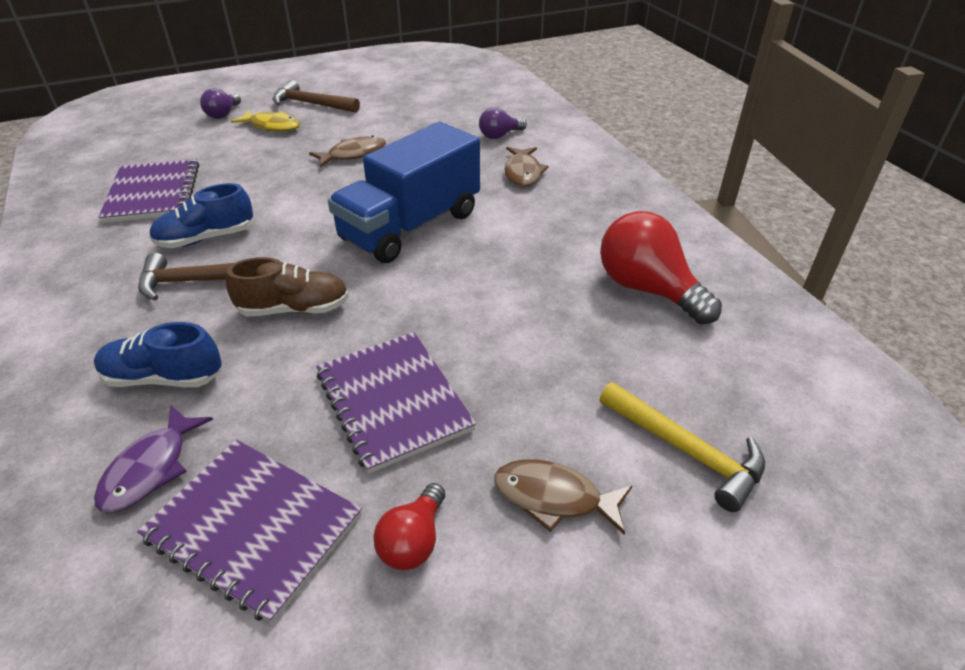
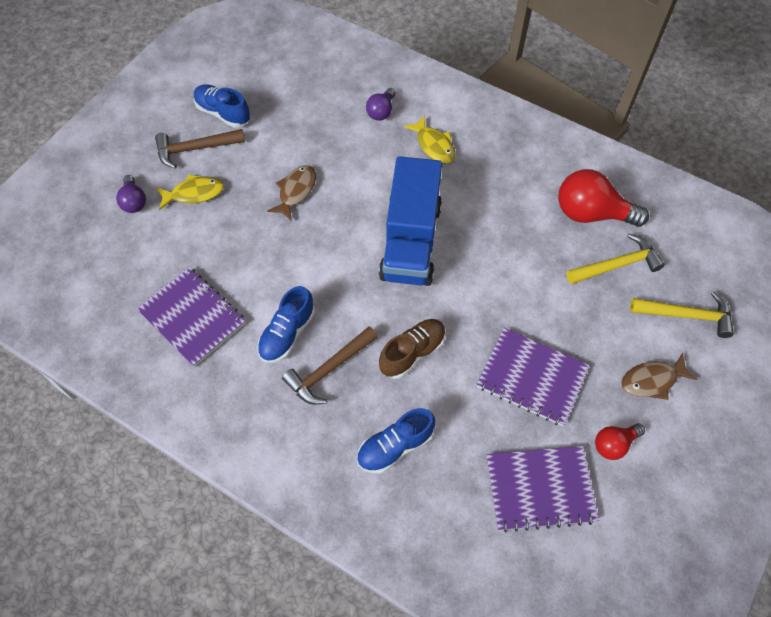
camera: 35 degrees left, 20 degrees up
(151, 468) = (456, 498): purple fish -> none
(362, 93) = (223, 113): none -> blue shoe
(413, 541) = (614, 444): red light bulb -> red light bulb turned 75 degrees clockwise
(523, 173) = (434, 145): brown fish -> yellow fish
(631, 349) = (616, 265): none -> yellow hammer

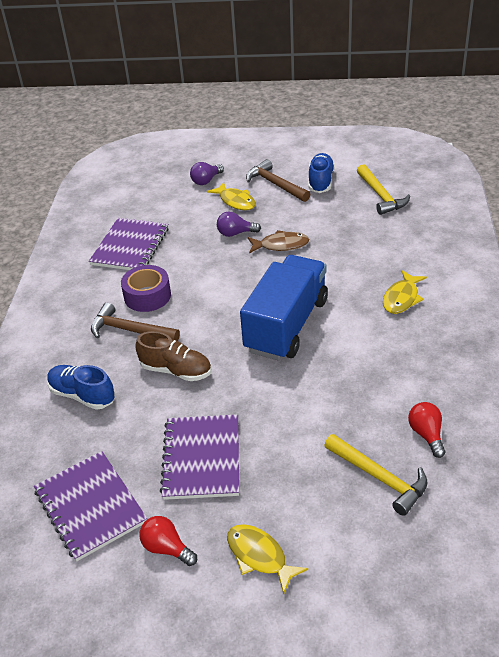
camera: 65 degrees right, 20 degrees down
(287, 333) = (147, 296): blue shoe -> purple tape
(381, 111) = (407, 254): purple light bulb -> purple light bulb (235, 233)
(410, 241) = (286, 325): blue truck -> blue truck turned 135 degrees clockwise
(591, 213) = (426, 434): red light bulb -> red light bulb, size x0.54
(652, 380) = (259, 556): brown fish -> yellow fish
(686, 315) = (363, 561): yellow hammer -> yellow hammer (380, 195)

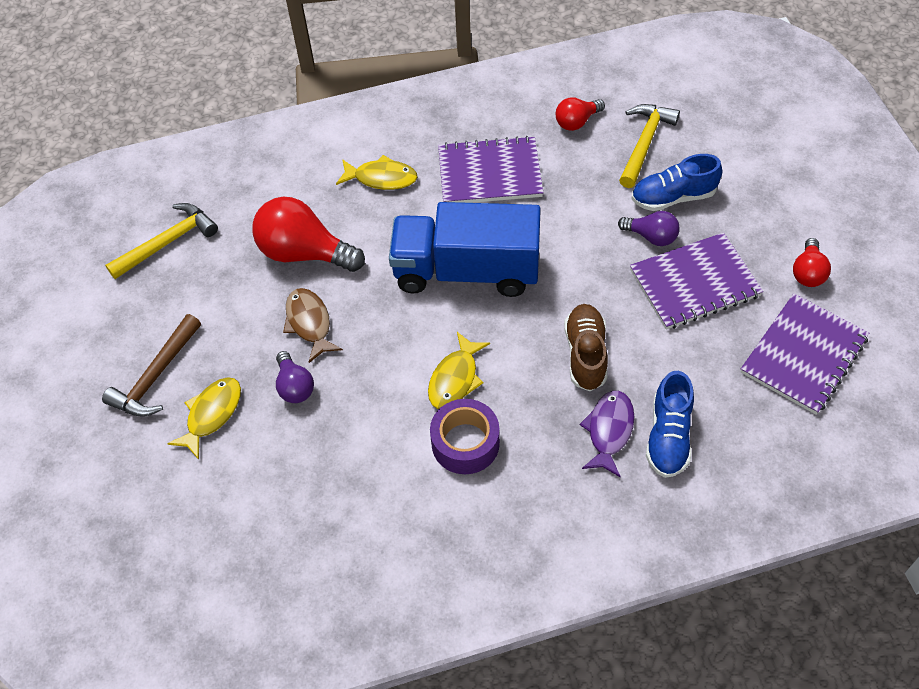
camera: 110 degrees left, 15 degrees up
(108, 365) = (609, 430): none -> purple fish
(130, 246) = (361, 516): purple notebook -> purple notebook (489, 173)
(130, 330) = (539, 434): brown hammer -> none
(206, 181) = (158, 478): purple light bulb -> purple light bulb (651, 236)
(259, 556) = (773, 203): yellow fish -> yellow fish (455, 379)
(321, 181) = (140, 320): blue shoe -> blue shoe (673, 197)
(343, 251) = (304, 253): none -> red light bulb

